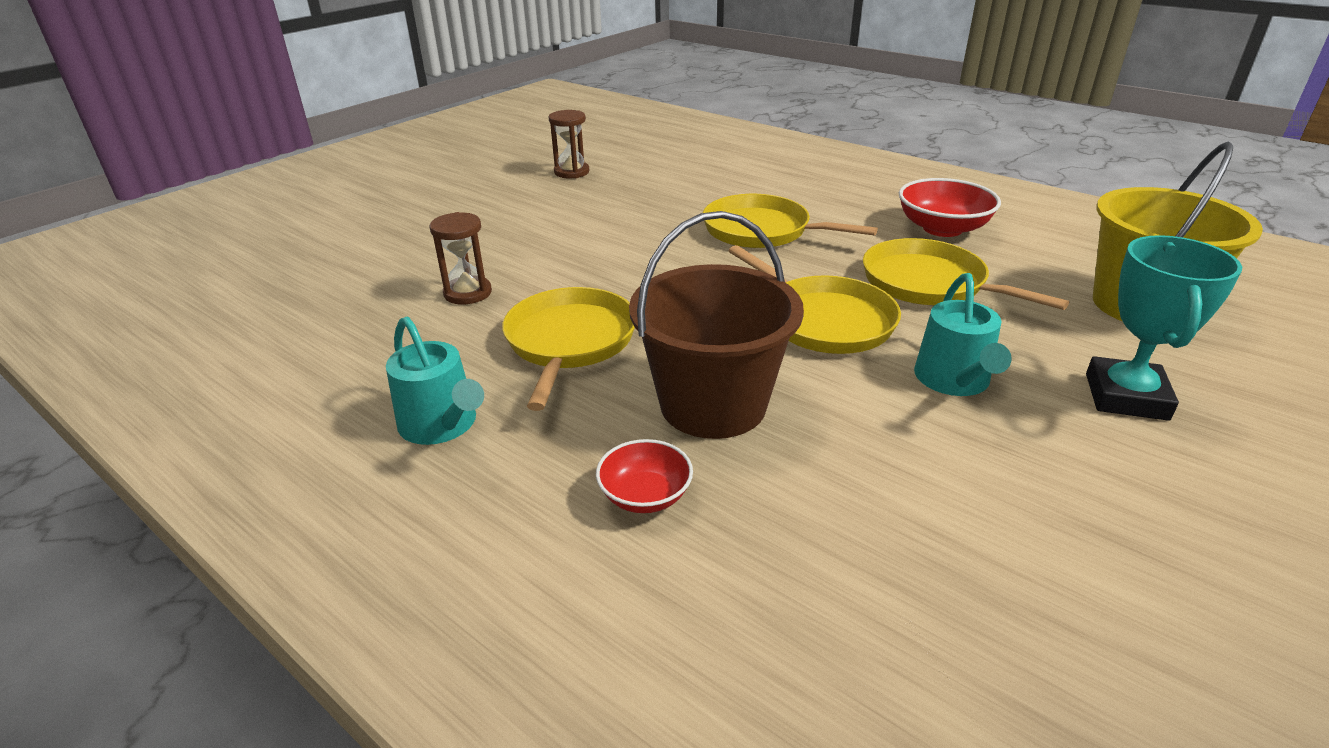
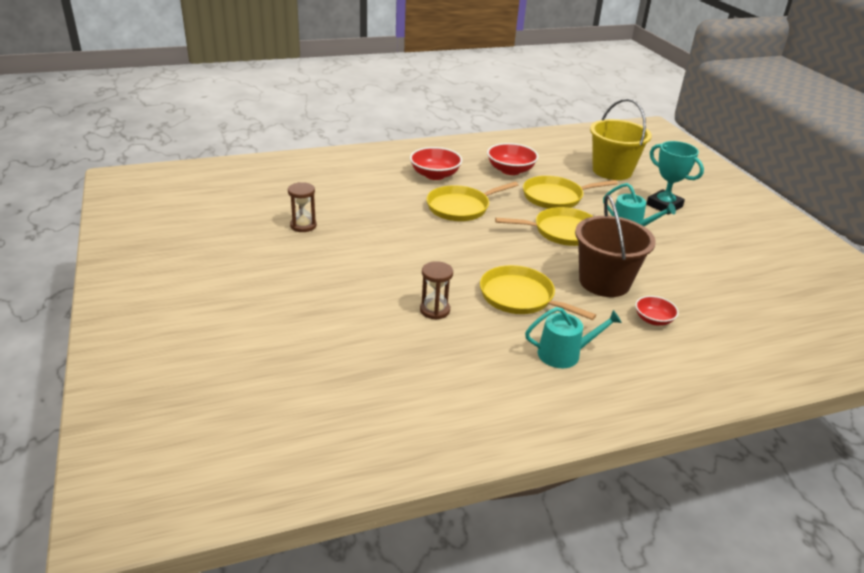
camera: 60 degrees left, 0 degrees up
(820, 191) = (435, 175): none -> red bowl

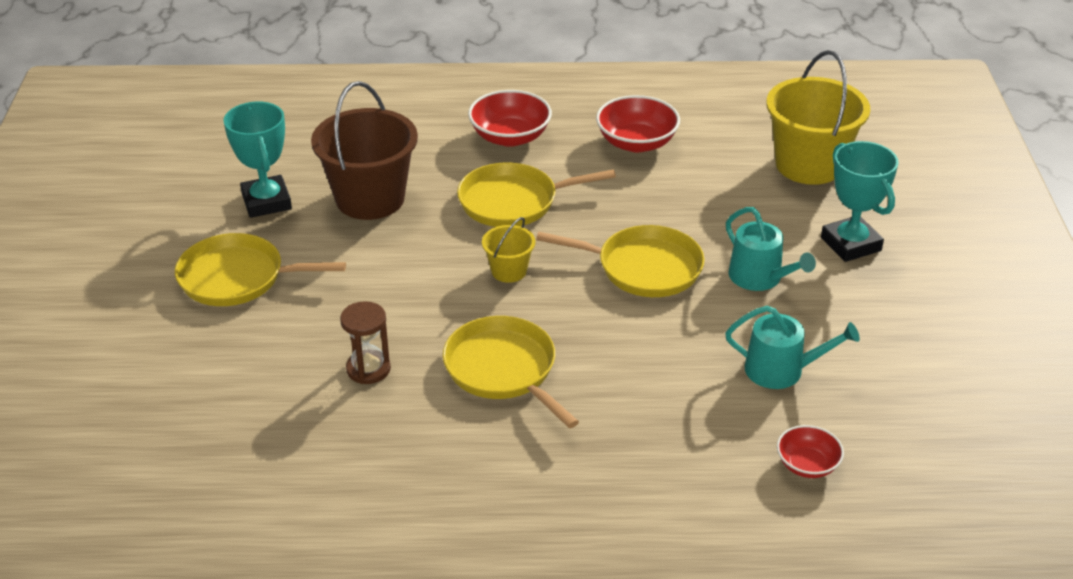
camera: 20 degrees right, 5 degrees up
(303, 226) = (266, 202): brown hourglass -> turquoise trophy
(484, 243) = (509, 271): none -> yellow bucket
(555, 197) = (676, 203): yellow pan -> yellow pan (237, 278)
(564, 354) = (507, 471): turquoise watering can -> turquoise watering can (781, 370)
(604, 282) = (649, 366): brown bucket -> brown bucket (370, 199)
(653, 320) = (680, 442): red bowl -> red bowl (807, 465)

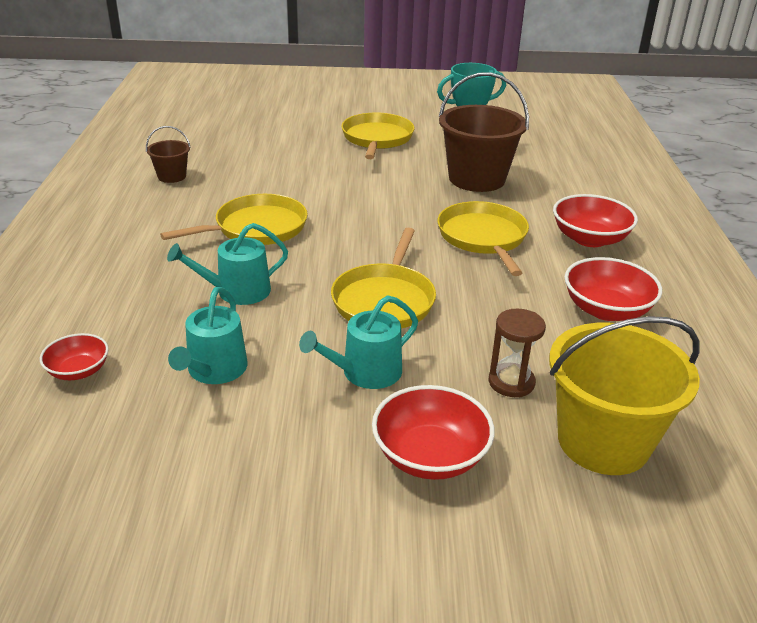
camera: 90 degrees right, 5 degrees down
(353, 471) = (172, 176): none -> brown bucket
(368, 369) = (271, 180): brown hourglass -> brown hourglass (511, 382)
(509, 271) = (381, 233): yellow bucket -> none
(645, 370) = (237, 291): none -> turquoise watering can
(850, 244) = (430, 456): turquoise trophy -> red bowl

